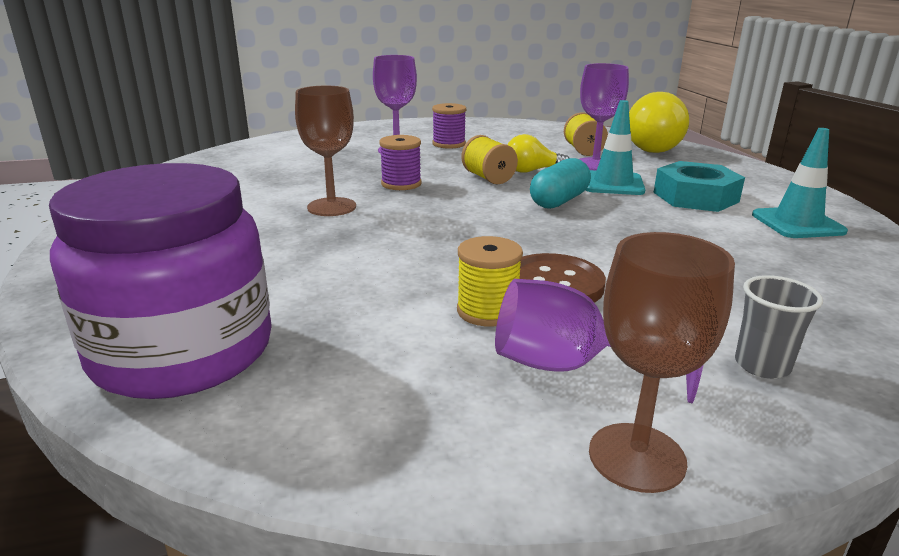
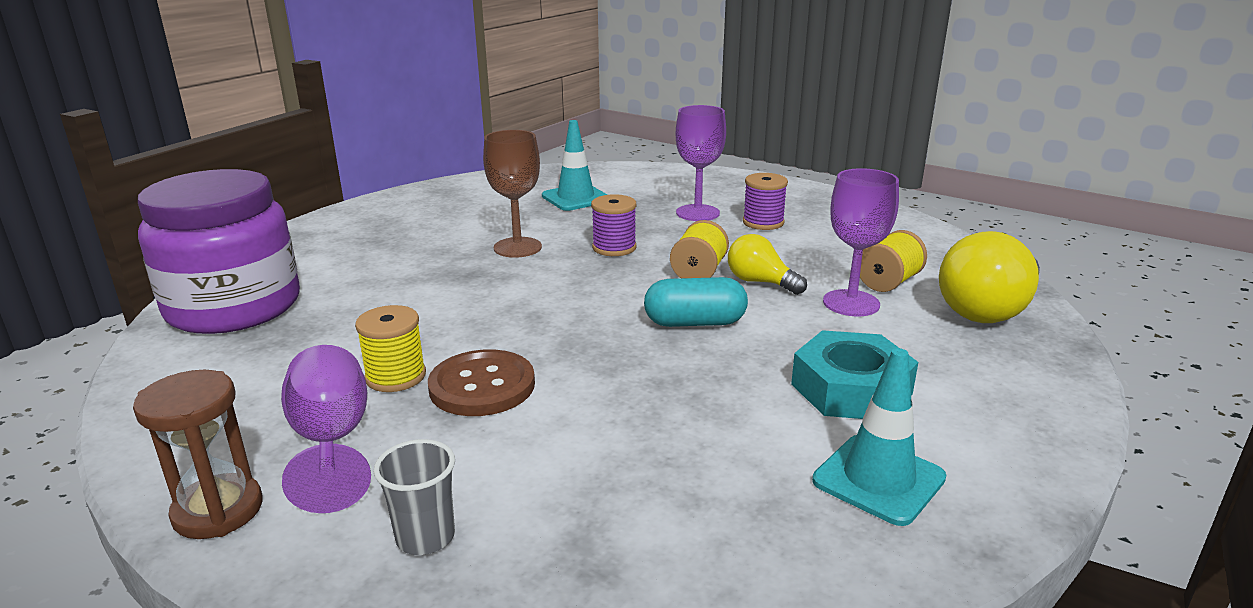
camera: 50 degrees right, 0 degrees up
(613, 184) = (802, 332): turquoise traffic cone -> turquoise traffic cone (576, 198)
(636, 457) = (218, 511): brown goblet -> brown hourglass

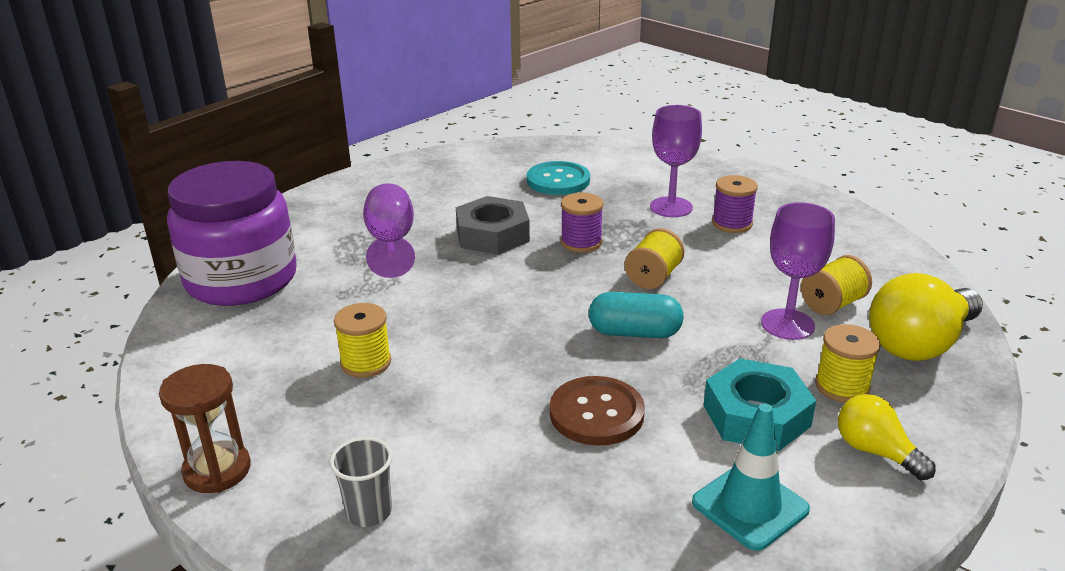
camera: 10 degrees right, 5 degrees up
(332, 442) = (308, 419): purple goblet -> purple goblet (391, 243)
(482, 386) = (435, 379): brown button -> brown button (596, 413)
(517, 247) = (492, 235): brown goblet -> grey nut
(576, 198) = (558, 180): turquoise traffic cone -> turquoise button
(760, 282) = (708, 293): yellow light bulb -> yellow light bulb (875, 451)
(928, 354) = (842, 387): none -> yellow spool

